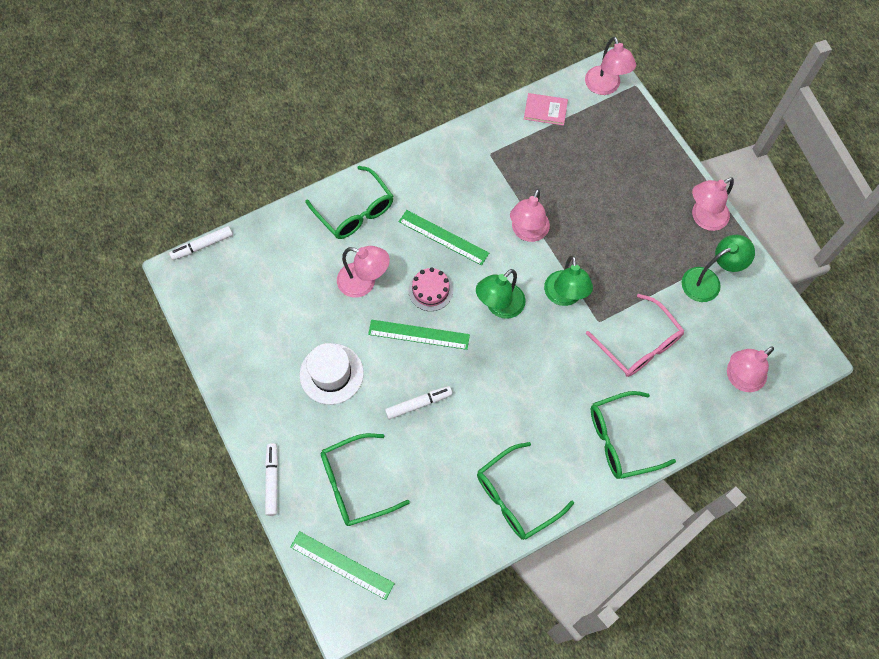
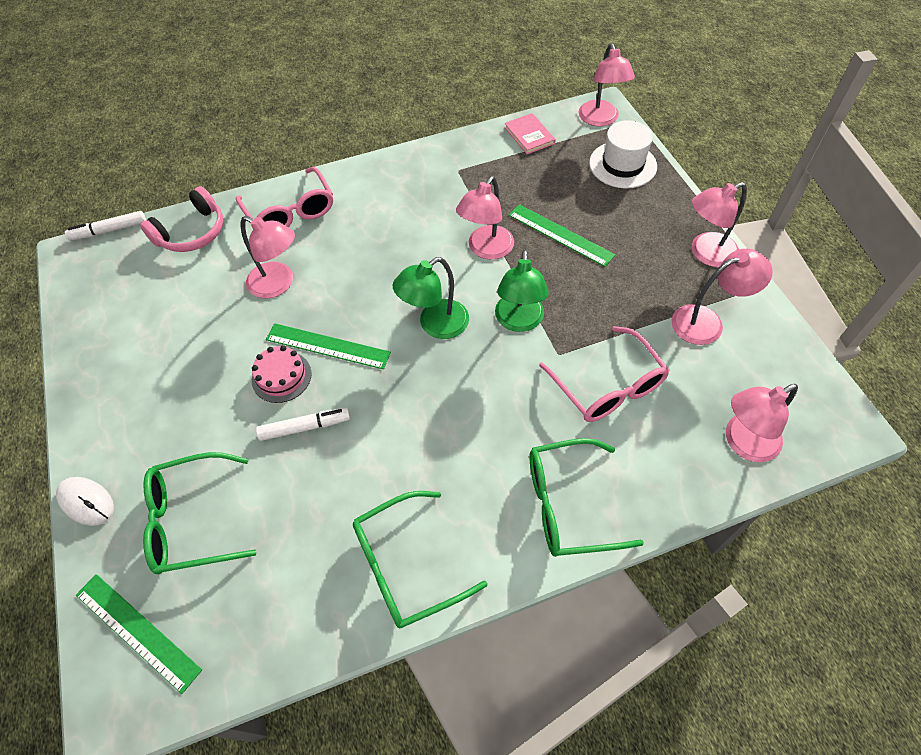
camera: 10 degrees right, 10 degrees down
(272, 481) = (86, 502): white marker -> white mouse
(275, 240) = (192, 232): none -> pink headphones
(331, 374) = (207, 380): white hat -> white hat (622, 165)
(355, 211) = (290, 212): green glasses -> pink glasses
(430, 290) = (355, 299): pink cake -> pink cake (281, 376)
(443, 237) = (385, 246): green ruler -> green ruler (560, 235)
(545, 110) = (529, 135): pink book -> pink book turned 45 degrees clockwise
(708, 281) = (707, 321): green lamp -> pink lamp

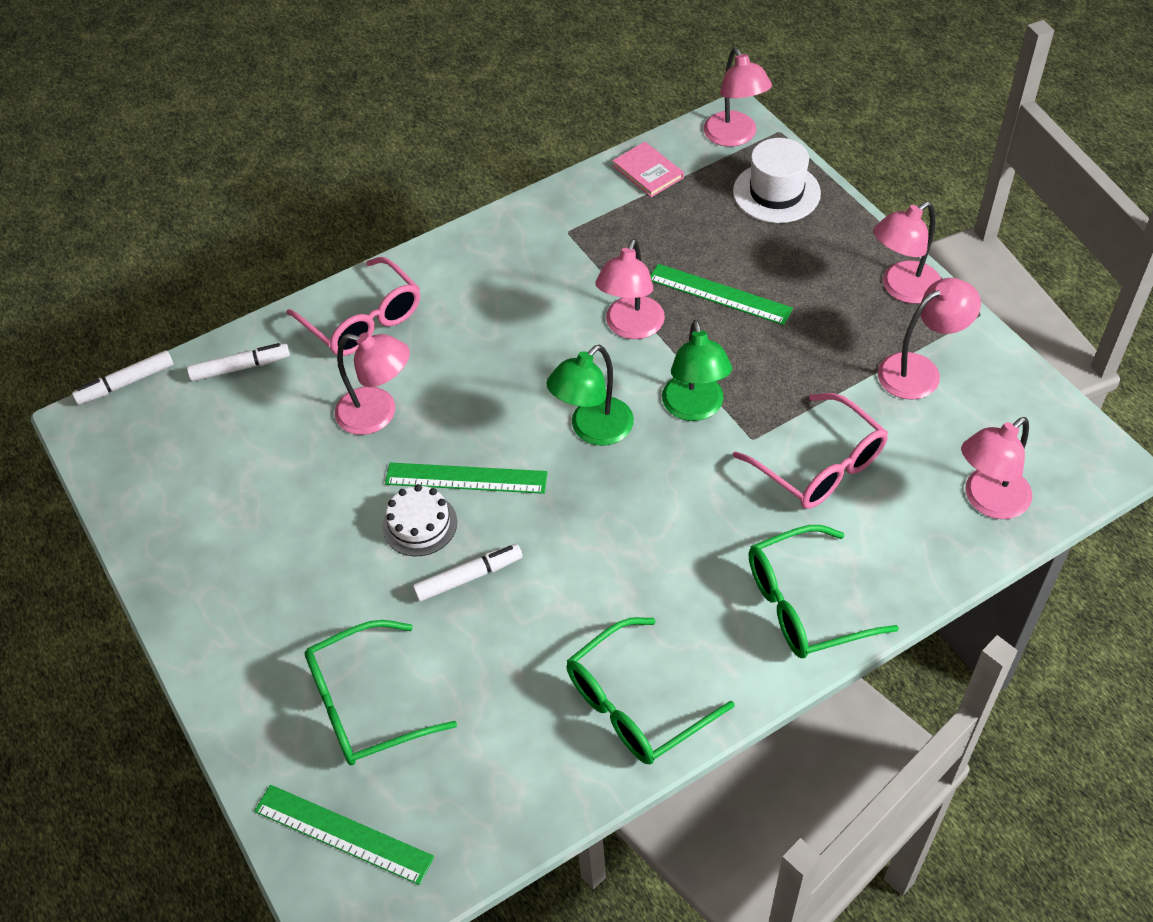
camera: 10 degrees left, 5 degrees down
(86, 502) = (226, 710): white mouse -> none
(192, 232) = (240, 367): pink headphones -> white marker
(281, 376) = (419, 524): pink cake -> white cake

